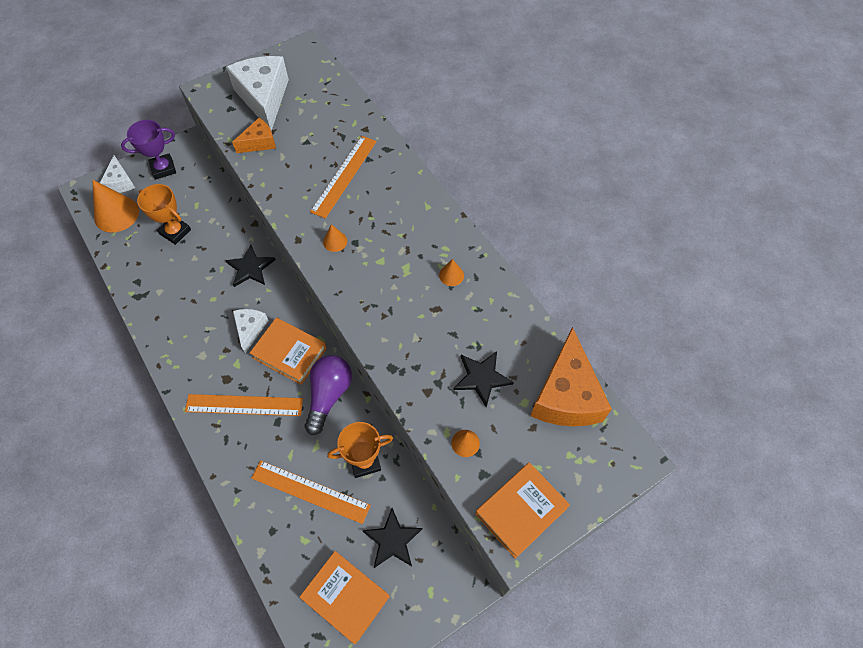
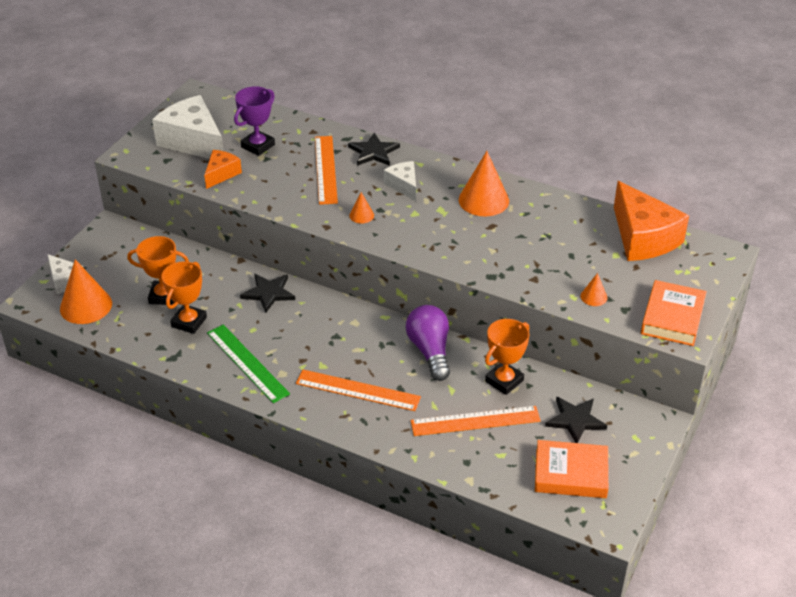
camera: 30 degrees left, 20 degrees down
(163, 168) = (102, 253): purple trophy -> purple trophy (258, 146)
(173, 267) = (189, 322): none -> orange trophy
(185, 330) = (247, 363): none -> green ruler
(244, 405) = (358, 390): orange ruler -> orange ruler turned 45 degrees clockwise
(250, 329) = (312, 336): white cheese -> white cheese (403, 185)
(289, 353) = (366, 337): orange book -> none
(451, 275) = (483, 200): orange cone -> orange cone, size x2.06
(482, 378) = (569, 253): black star -> black star (373, 152)

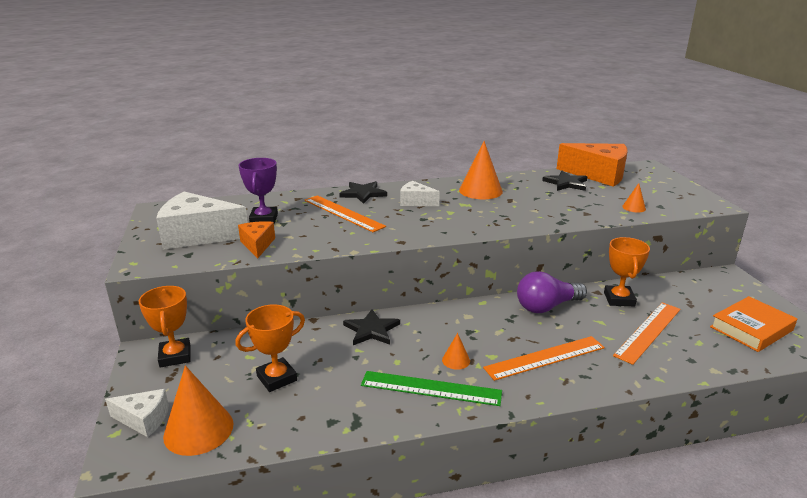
camera: 40 degrees left, 15 degrees down
(189, 322) = (330, 386): orange trophy -> orange trophy (175, 356)
(361, 215) = (416, 226): orange cone -> orange cone (456, 360)
(430, 351) = (547, 306): purple light bulb -> purple light bulb turned 60 degrees counterclockwise
(575, 420) = (694, 298): black star -> black star (566, 183)
(672, 317) = (688, 199): orange book -> none

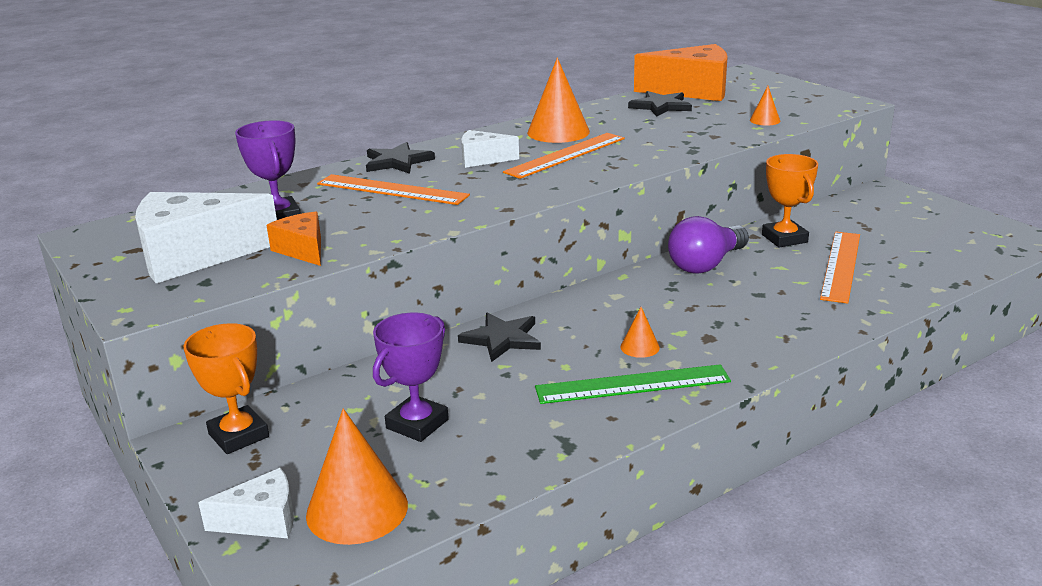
camera: 20 degrees left, 0 degrees up
(277, 378) = (417, 424): orange trophy -> purple trophy
(545, 357) = (744, 319): orange ruler -> orange ruler (565, 155)
(751, 328) = (946, 239): orange book -> none

